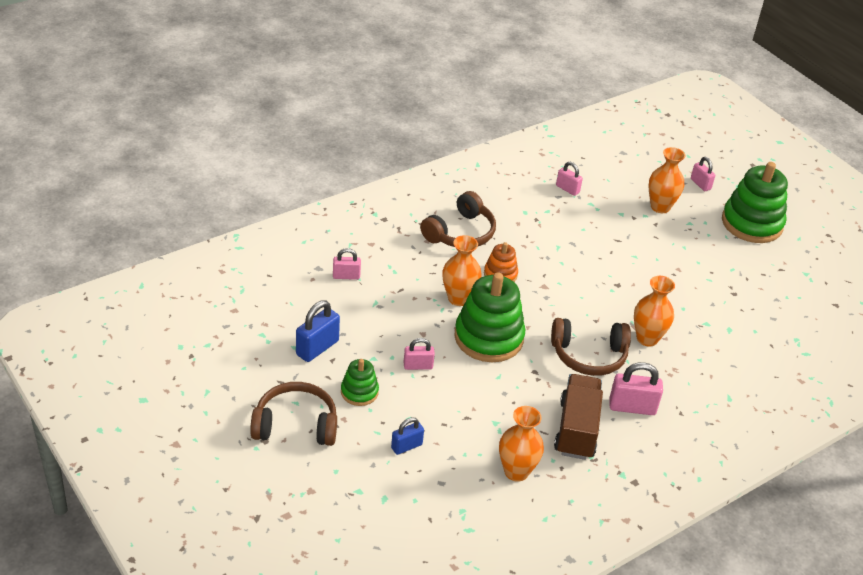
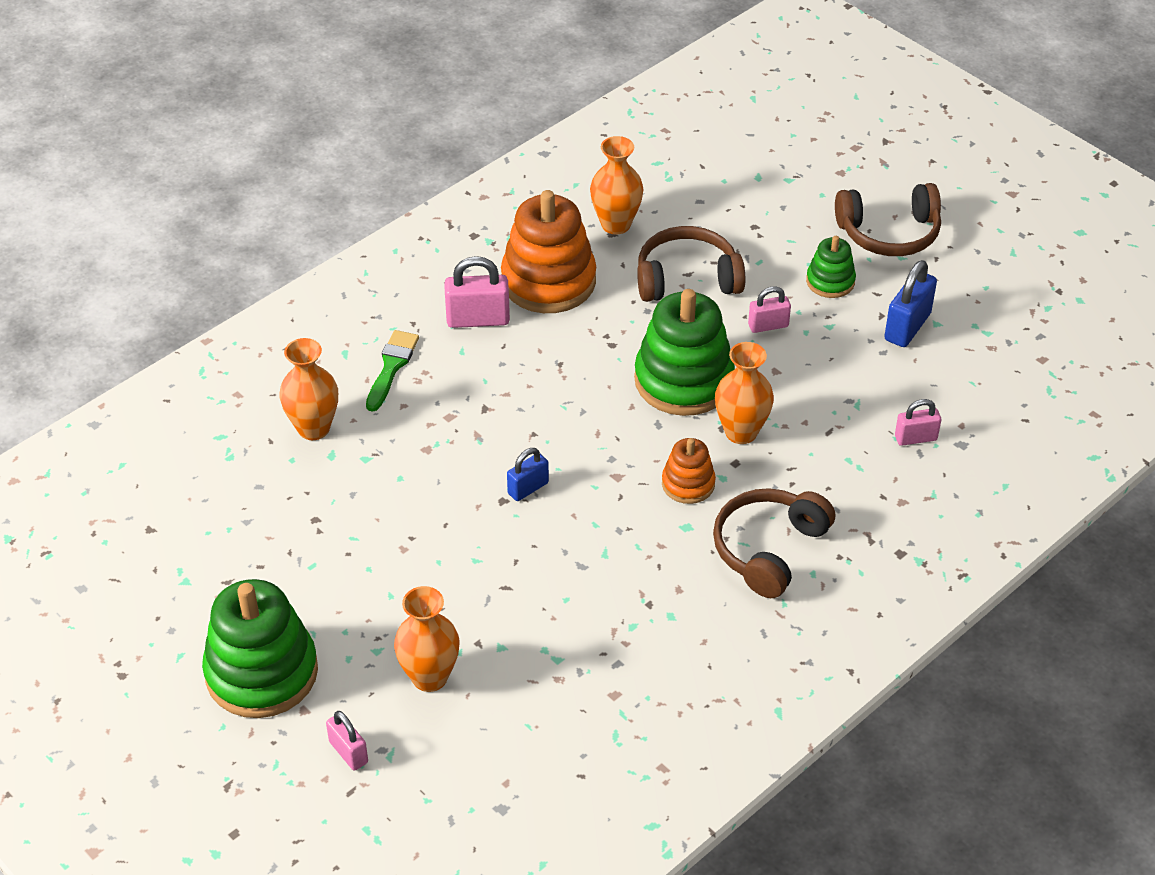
camera: 175 degrees right, 5 degrees up
(406, 446) = (751, 231): blue padlock -> blue padlock (528, 488)
(567, 189) = (602, 685): pink padlock -> none
(576, 429) = (548, 281): brown truck -> orange stacking toy
(589, 355) = (540, 378): brown headphones -> brown headphones (687, 278)
(647, 338) = (457, 418): orange vase -> orange vase (313, 428)
(694, 381) = (391, 367): none -> green brush

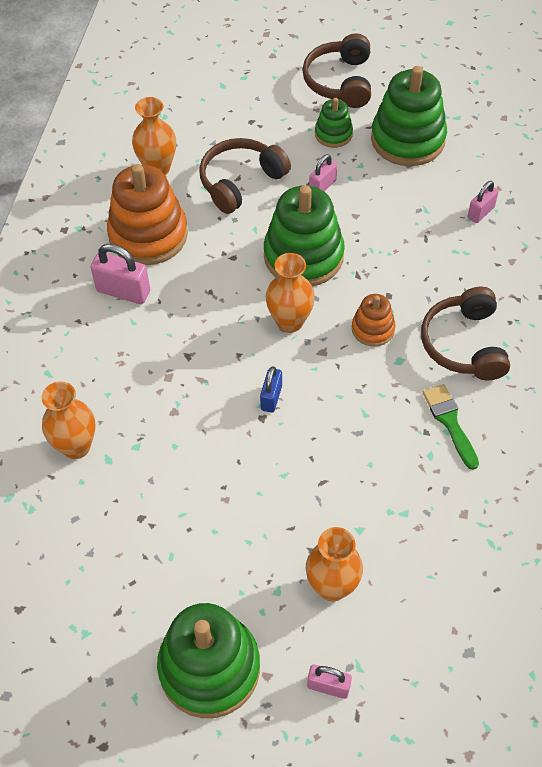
camera: 35 degrees left, 10 degrees up
(391, 367) = (92, 364): green brush -> green brush (450, 422)
(478, 319) = (123, 291): pink padlock -> pink padlock turned 60 degrees clockwise
(741, 432) = (373, 271): orange vase -> orange vase (290, 322)
(889, 233) = (340, 82): brown headphones -> brown headphones turned 135 degrees clockwise
(907, 327) = (407, 139): blue padlock -> green stacking toy

